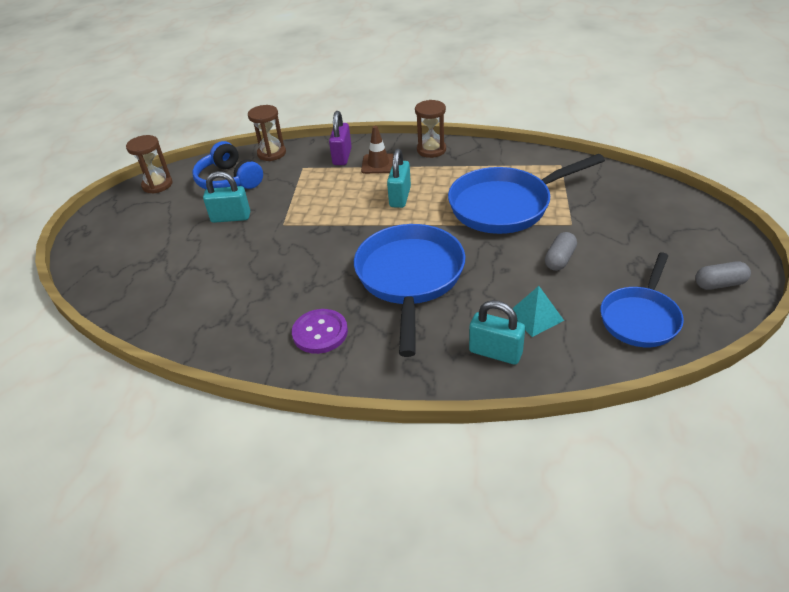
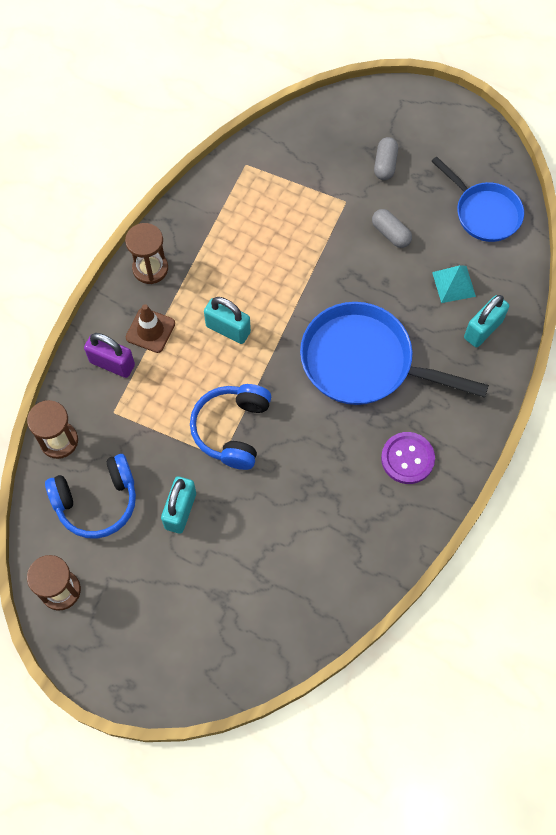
camera: 75 degrees left, 25 degrees up
(310, 223) = (232, 430): none -> blue headphones
(506, 205) = (291, 241): blue pan -> none
(719, 284) = (468, 140): grey capsule -> grey capsule (385, 164)

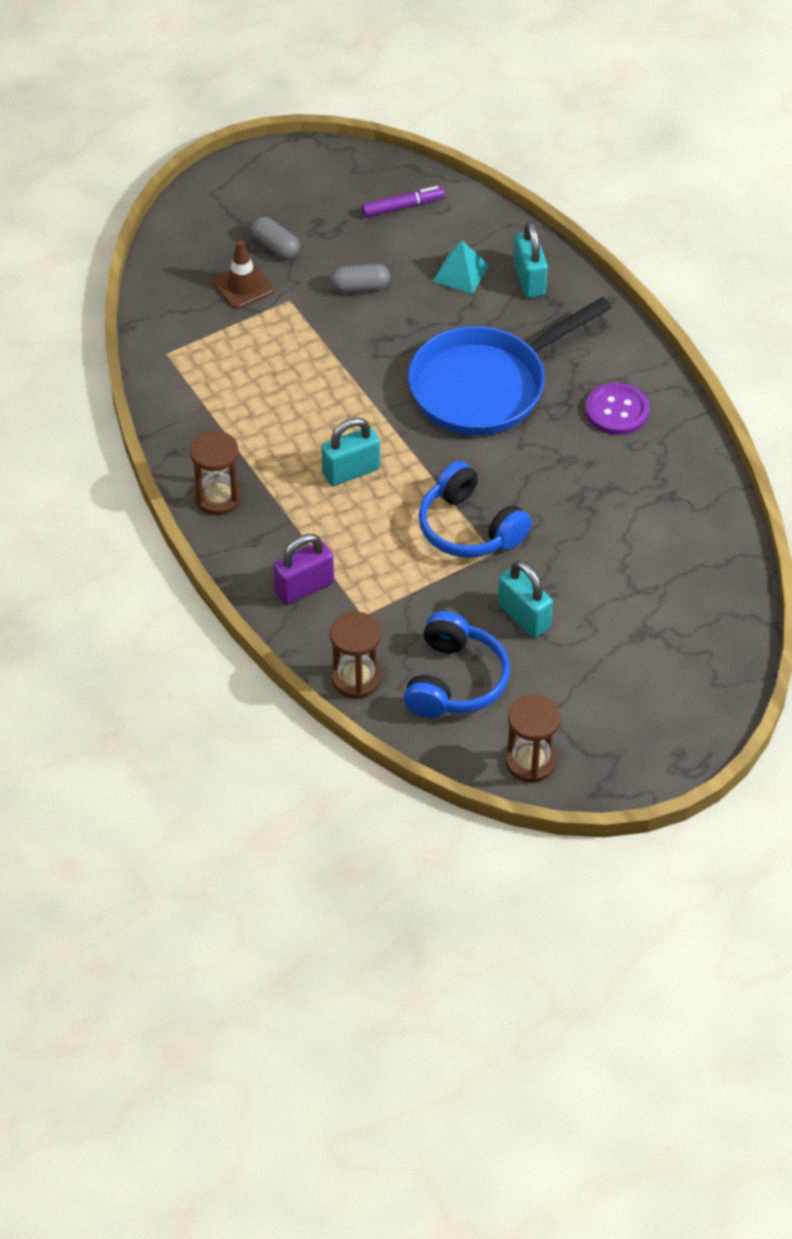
camera: 55 degrees left, 15 degrees down
(150, 330) = (294, 535): brown traffic cone -> brown traffic cone (243, 286)
(484, 212) = (402, 207): blue pan -> purple marker

